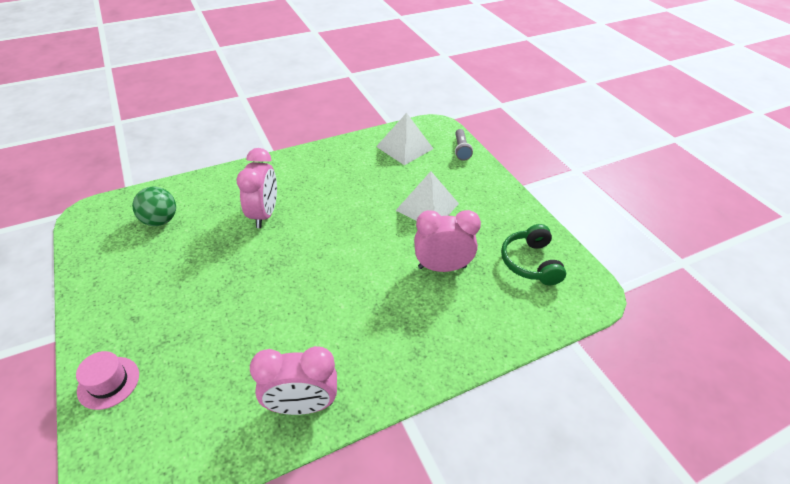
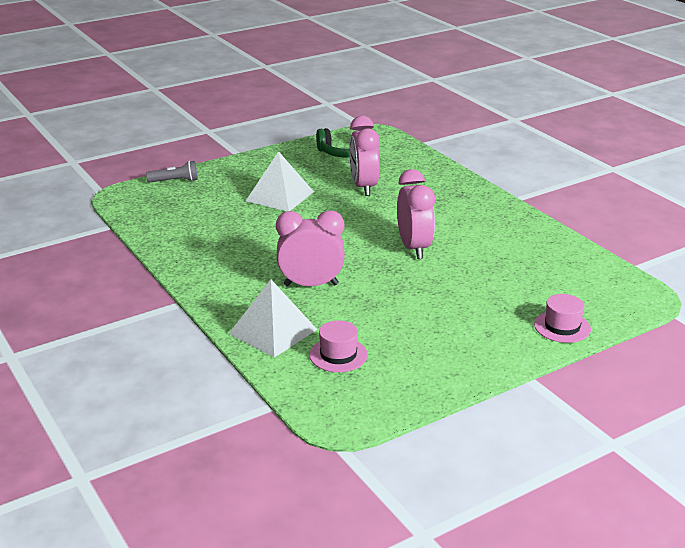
camera: 95 degrees left, 15 degrees down
(160, 220) = (338, 355): green ball -> pink hat
(302, 405) = (531, 234): pink clock -> pink clock (414, 248)
(404, 147) = (170, 212): white pyramid -> white pyramid (273, 331)

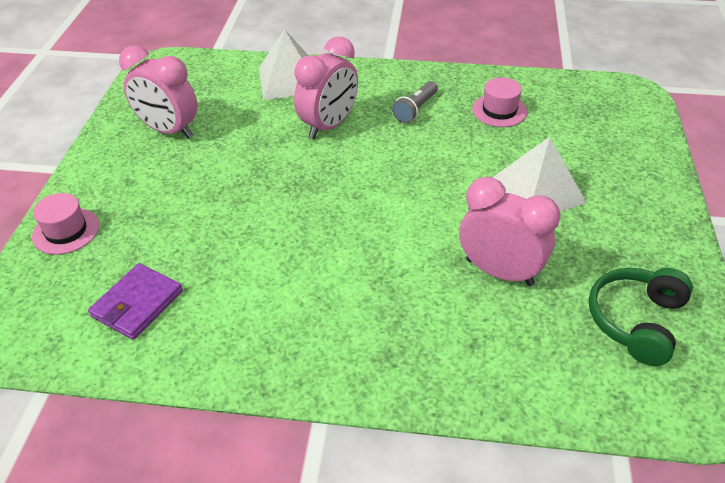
camera: 130 degrees right, 15 degrees up
(175, 181) = (646, 135): grey flashlight -> grey flashlight (415, 109)
(338, 355) = (220, 94): pink hat -> pink hat (499, 110)
(414, 248) = (311, 224): pink clock -> pink clock (169, 130)
(554, 269) = (137, 304): none -> purple wallet

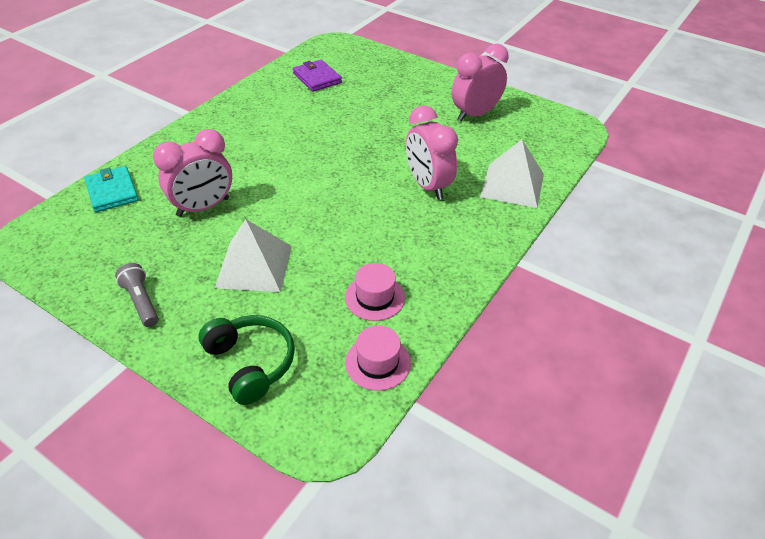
camera: 115 degrees right, 0 degrees up
(66, 231) = (396, 66): pink hat -> pink hat (378, 363)
(415, 109) = (416, 242): grey flashlight -> grey flashlight (141, 302)
(554, 381) = (112, 191): none -> turquoise wallet
(636, 321) = (101, 248): green headphones -> green headphones (250, 363)

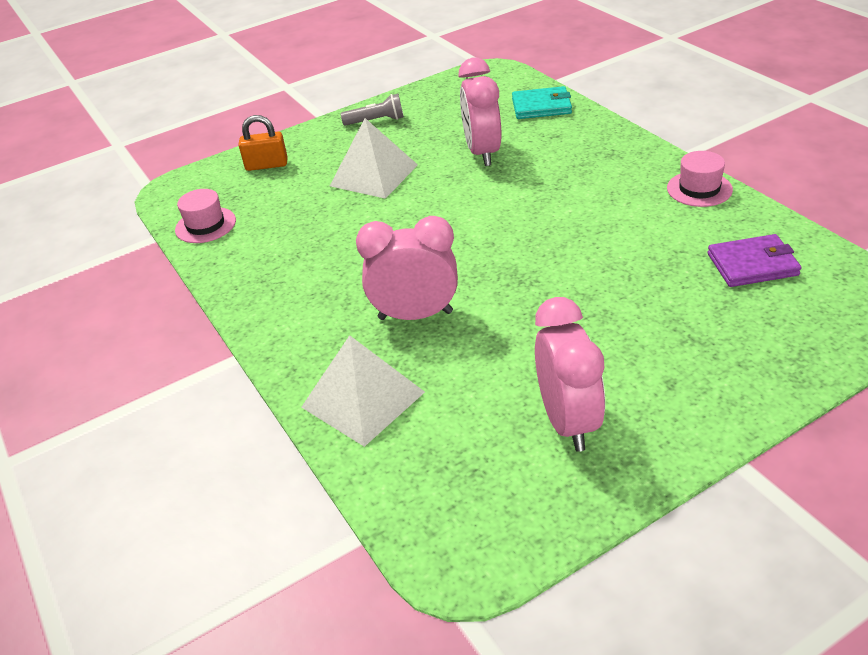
camera: 120 degrees right, 5 degrees down
(250, 363) = (266, 165): green headphones -> orange padlock
(375, 297) = (275, 237): pink hat -> pink hat (699, 189)

